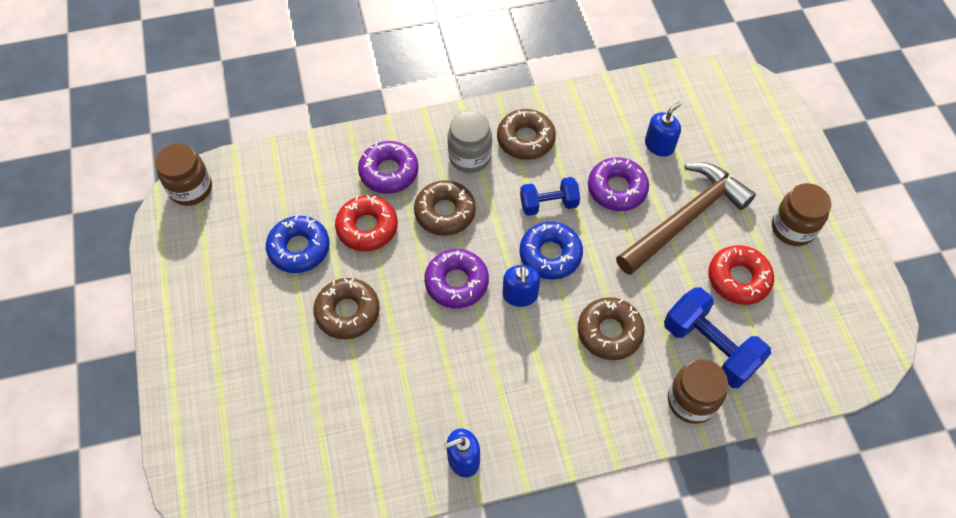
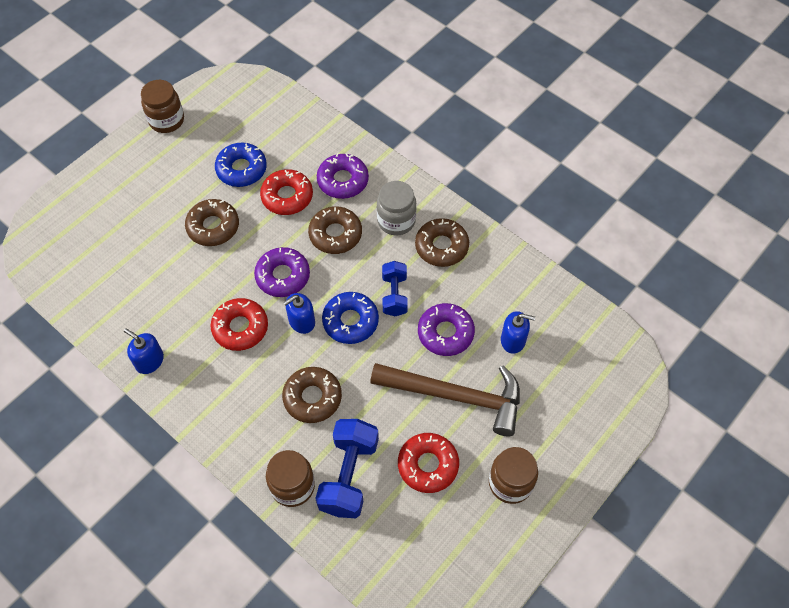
camera: 55 degrees right, 0 degrees up
(191, 189) = (242, 83): brown jar -> brown jar (166, 120)
(487, 352) = (240, 328): none -> red donut
(548, 204) = (394, 295): blue dumbbell -> blue dumbbell turned 45 degrees clockwise

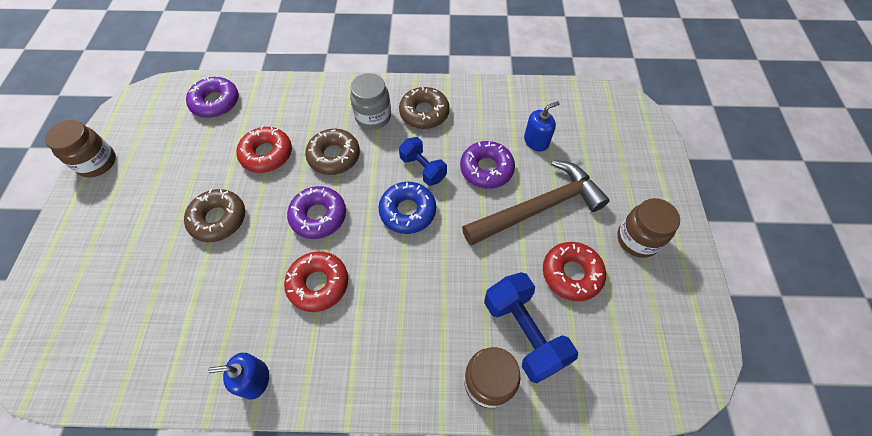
camera: 40 degrees left, 0 degrees up
(241, 169) = (206, 158): blue donut -> none
(301, 321) = (368, 240): blue soap dispenser -> none
(312, 398) = (434, 293): brown donut -> none
(343, 181) = (304, 115): purple donut -> purple donut (215, 102)

